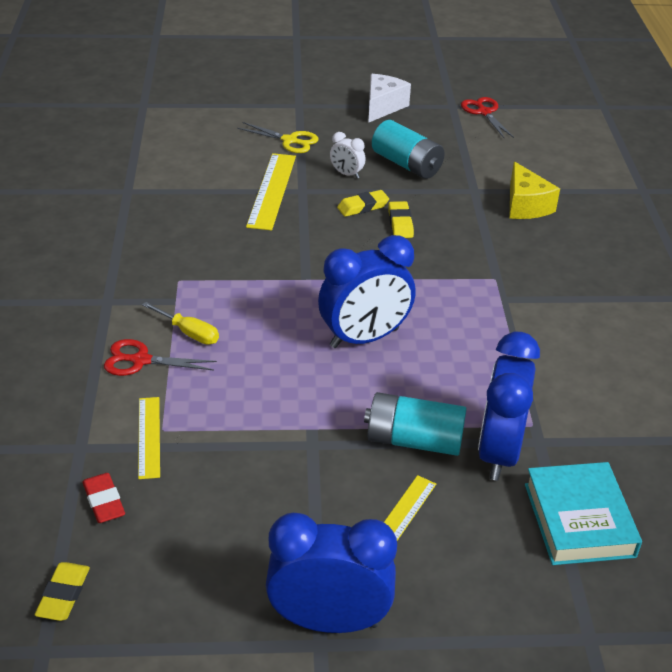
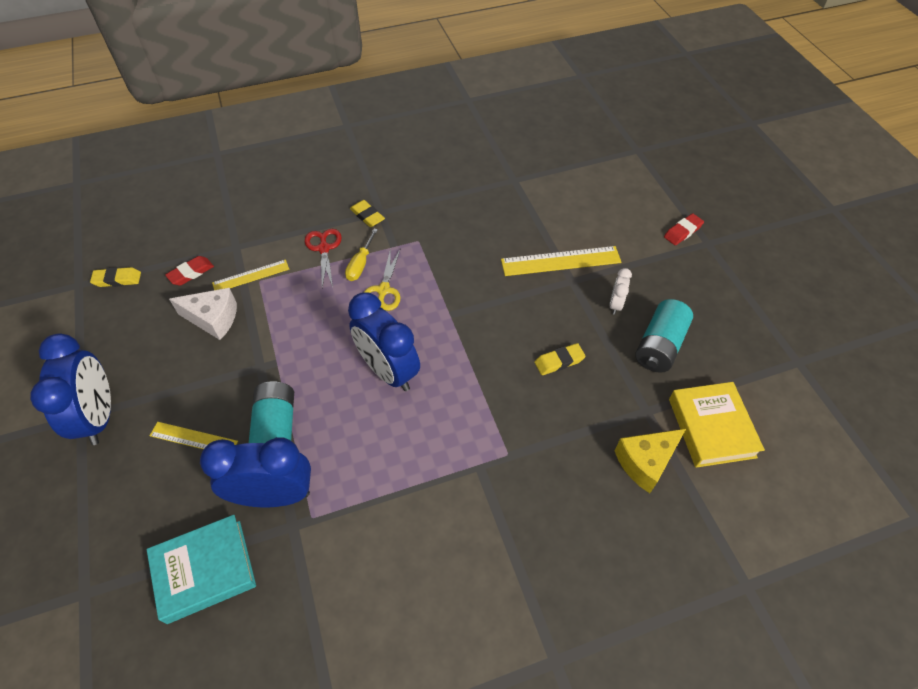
camera: 75 degrees right, 15 degrees up
(276, 113) = (682, 232): none -> red eraser
(290, 141) = (644, 252): yellow scissors -> yellow scissors (383, 290)
(363, 207) = (570, 328): yellow eraser -> yellow eraser (367, 216)
(383, 107) = (752, 304): white cheese -> white cheese (213, 319)
(484, 112) = (806, 393): red scissors -> none
(502, 164) = (711, 427): none -> yellow book

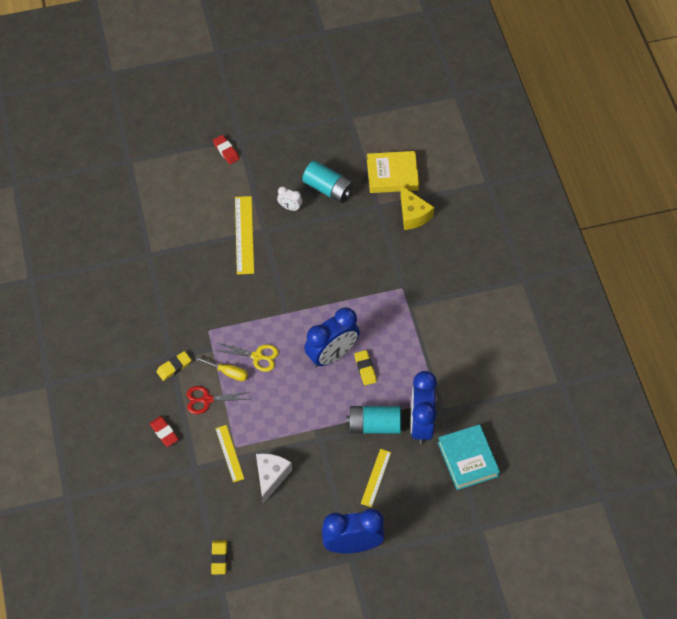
camera: 85 degrees left, 5 degrees up
(191, 273) = (220, 500): red eraser -> red eraser (164, 432)
(559, 361) = (334, 249): yellow eraser -> yellow eraser (365, 369)

